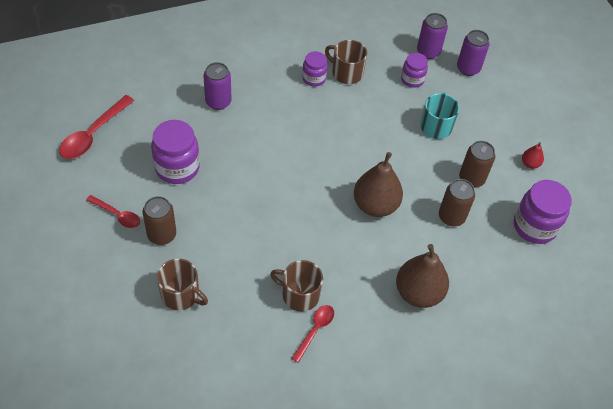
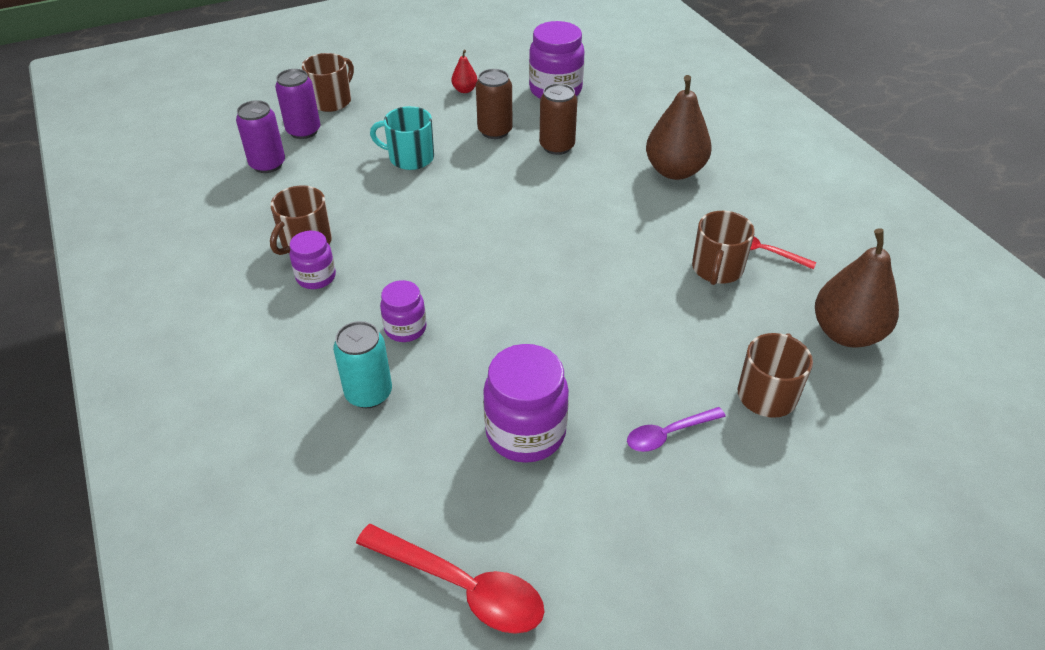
camera: 90 degrees left, 10 degrees down
(117, 215) = (646, 506): red spoon -> none
(162, 235) = (668, 434): brown can -> purple spoon
(218, 102) = (368, 393): purple can -> turquoise can
(375, 205) = (553, 207): brown pear -> brown pear (846, 333)
(412, 79) = (323, 178): purple jar -> purple jar (405, 328)
(508, 83) = (332, 101): none -> brown mug

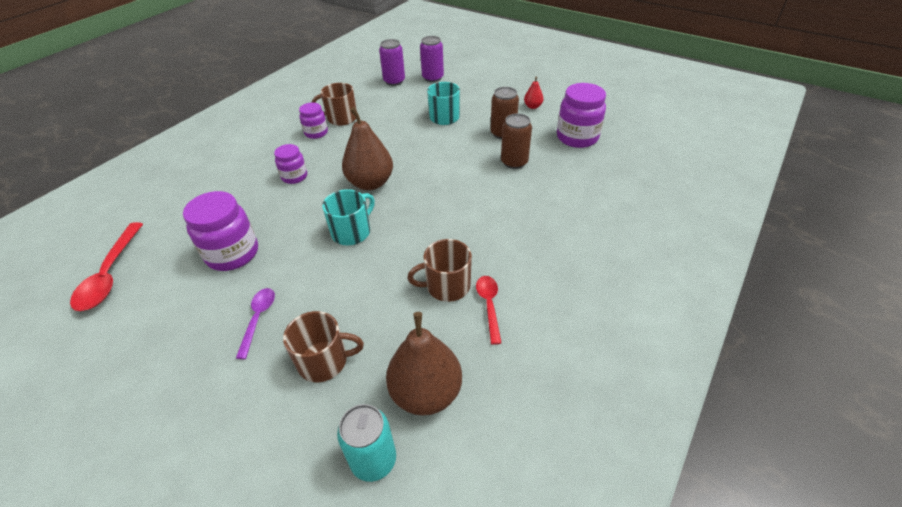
camera: 60 degrees right, 0 degrees up
(332, 101) = (469, 73): brown mug -> none
(368, 393) = (238, 186): turquoise can -> turquoise can (373, 460)
(573, 310) = (352, 232): none -> turquoise mug
(668, 434) = (258, 319): purple spoon -> purple spoon turned 60 degrees clockwise
(674, 171) = (544, 224): brown pear -> brown pear (370, 183)

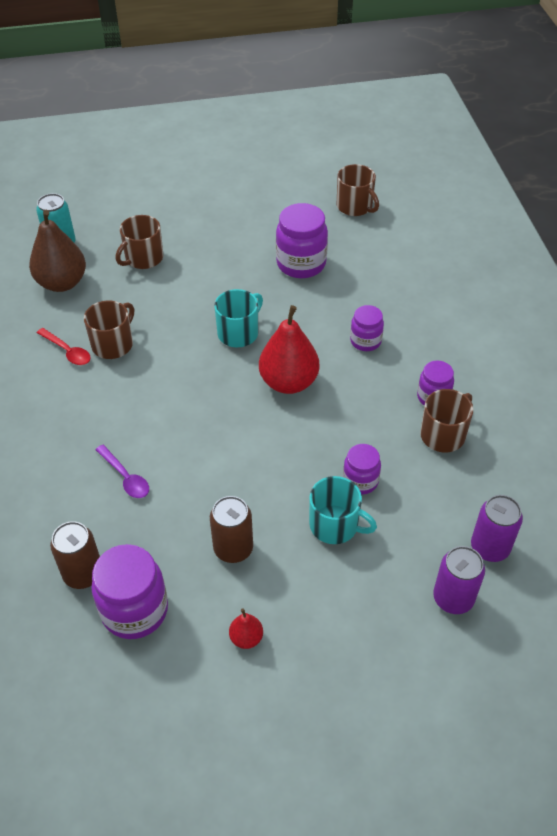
camera: 135 degrees right, 5 degrees up
(110, 274) = (355, 206): red spoon -> brown mug
(258, 319) = (217, 249): purple spoon -> purple spoon (125, 477)
(352, 232) = (239, 333): turquoise mug -> turquoise mug turned 135 degrees counterclockwise
(370, 183) = (289, 382): brown pear -> red pear
(407, 124) = (360, 481): none -> purple jar
(514, 162) = (176, 509): brown can -> brown can (83, 574)

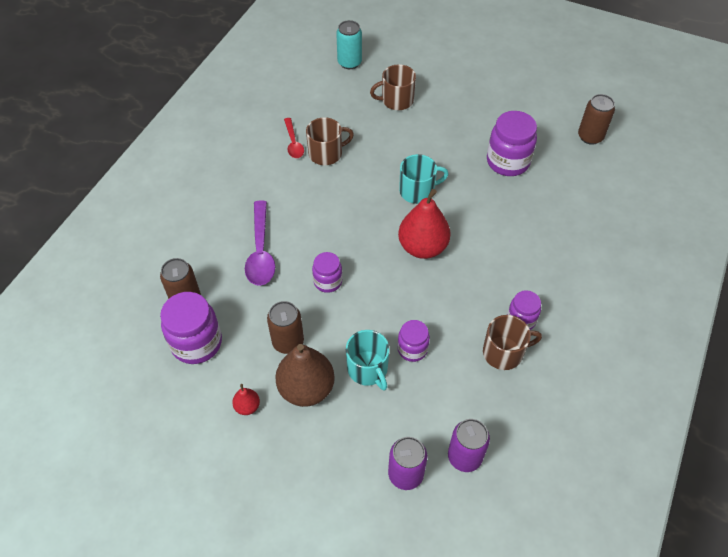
camera: 35 degrees right, 5 degrees up
(62, 283) = (328, 92): brown pear -> brown pear (306, 388)
(125, 477) = (261, 251): purple spoon -> purple spoon, size x1.65
(355, 206) = (590, 137): brown mug -> brown can
(365, 341) = (506, 248): purple jar -> purple jar (328, 281)

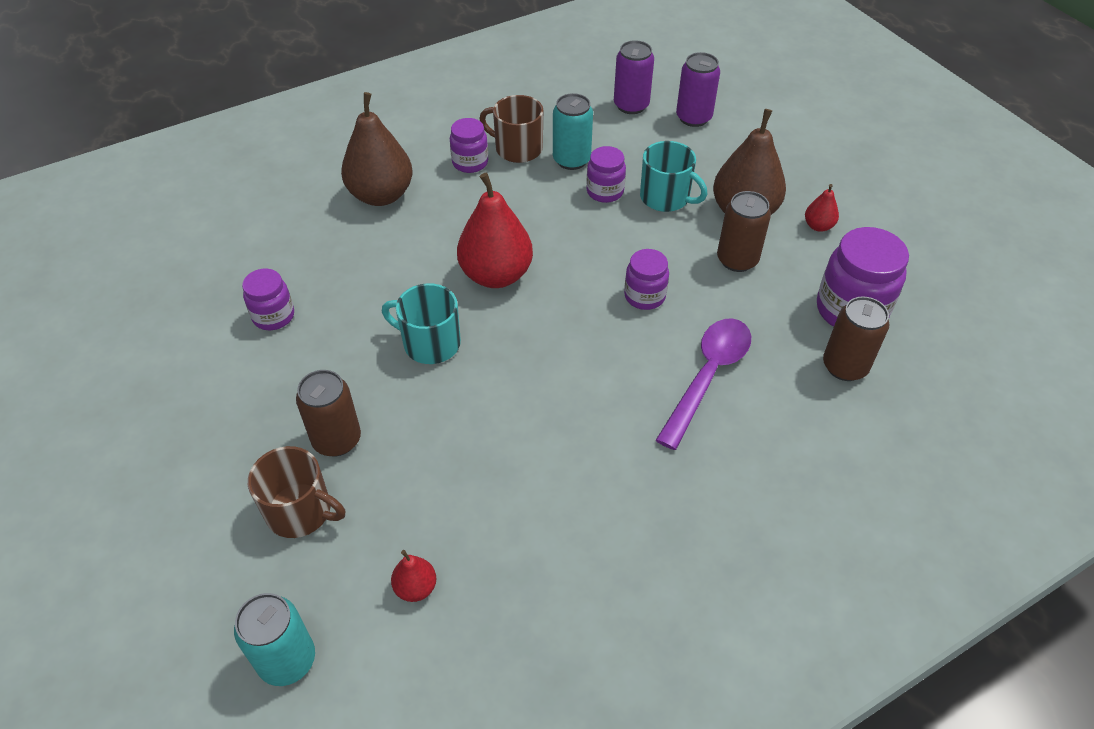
camera: 145 degrees left, 5 degrees down
(293, 143) = (538, 529): red spoon -> none
(325, 101) = (415, 587): none -> red pear
(326, 153) = (502, 476): brown mug -> none
(368, 369) = (666, 197): turquoise mug -> turquoise mug turned 120 degrees clockwise
(458, 365) = (571, 160): none -> turquoise can
(507, 162) = (273, 316): purple jar -> purple jar, size x0.59
(544, 261) = (381, 195): none -> brown pear
(590, 137) = (132, 289): brown can -> brown can (337, 440)

